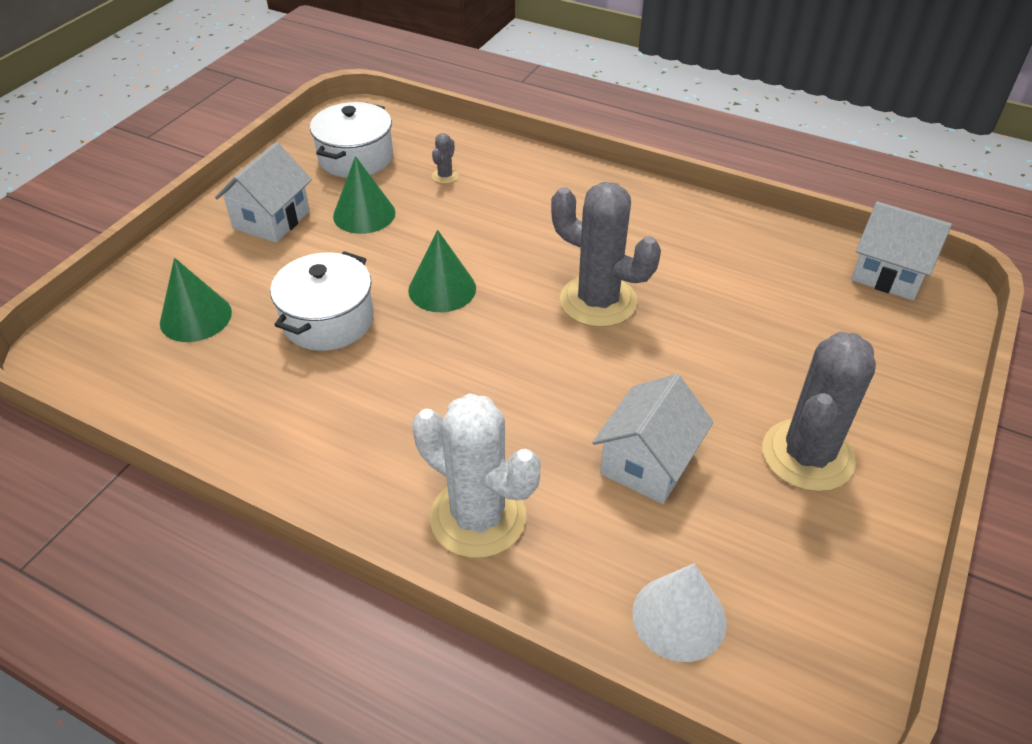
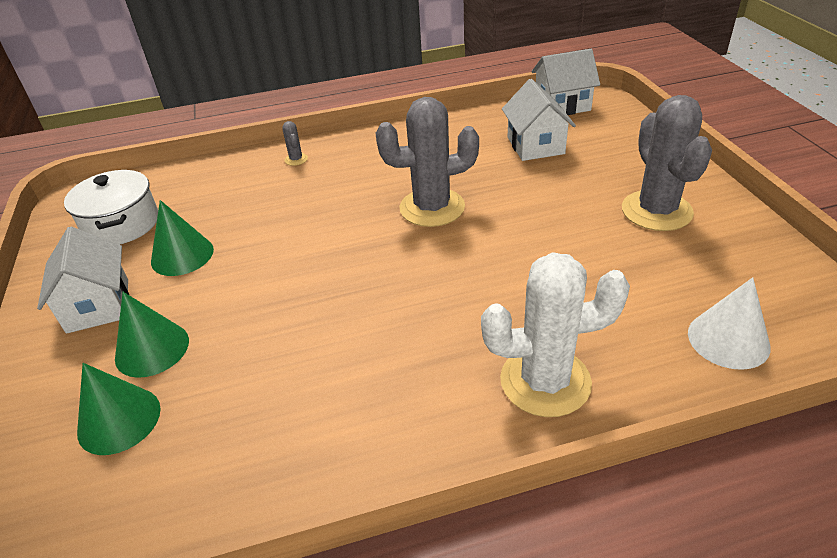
camera: 40 degrees left, 5 degrees down
(328, 320) = (252, 341): white pot -> none
(442, 289) = (315, 264): green cone -> green cone (152, 349)
(445, 176) = (217, 197): grey cactus -> grey cactus (296, 159)
(647, 463) = (590, 273): white house -> white house (535, 145)

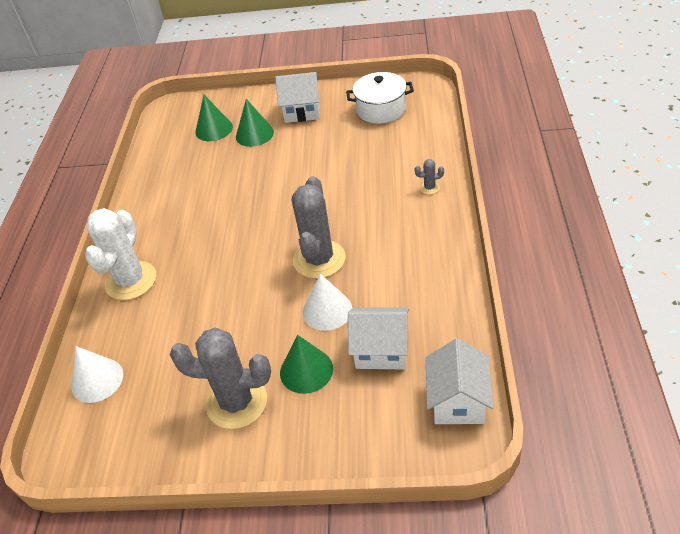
camera: 110 degrees right, 5 degrees up
(182, 255) = (331, 138): green cone -> green cone (306, 370)
(504, 185) = (327, 310): none -> white cone

